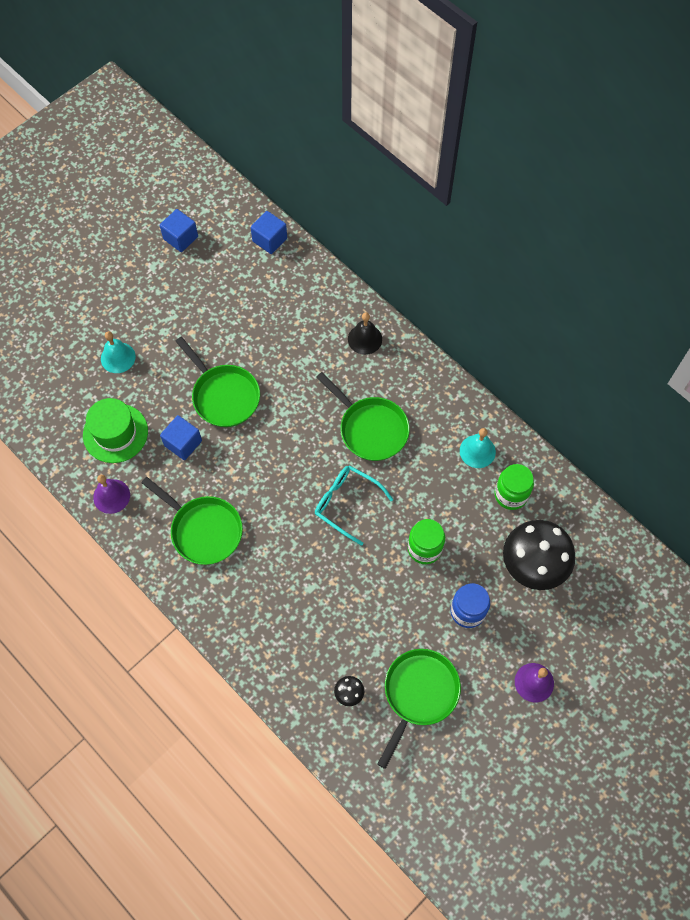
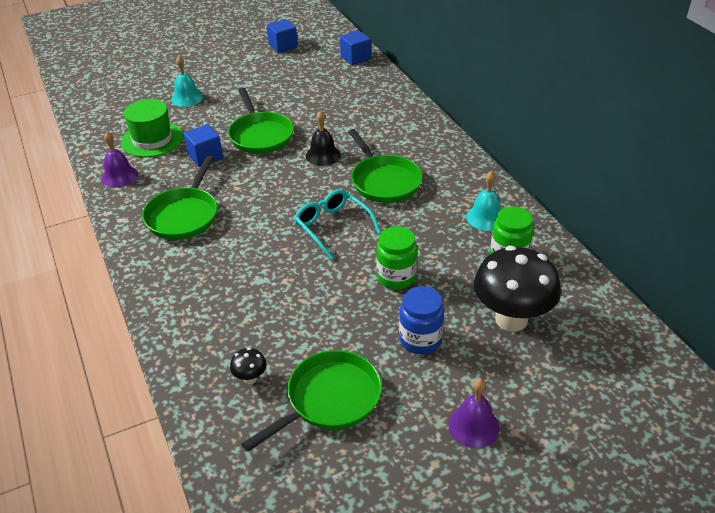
camera: 20 degrees right, 25 degrees down
(203, 530) = (184, 215): green pan -> green pan turned 45 degrees clockwise
(365, 339) = (408, 125): black bell -> black bell (323, 155)

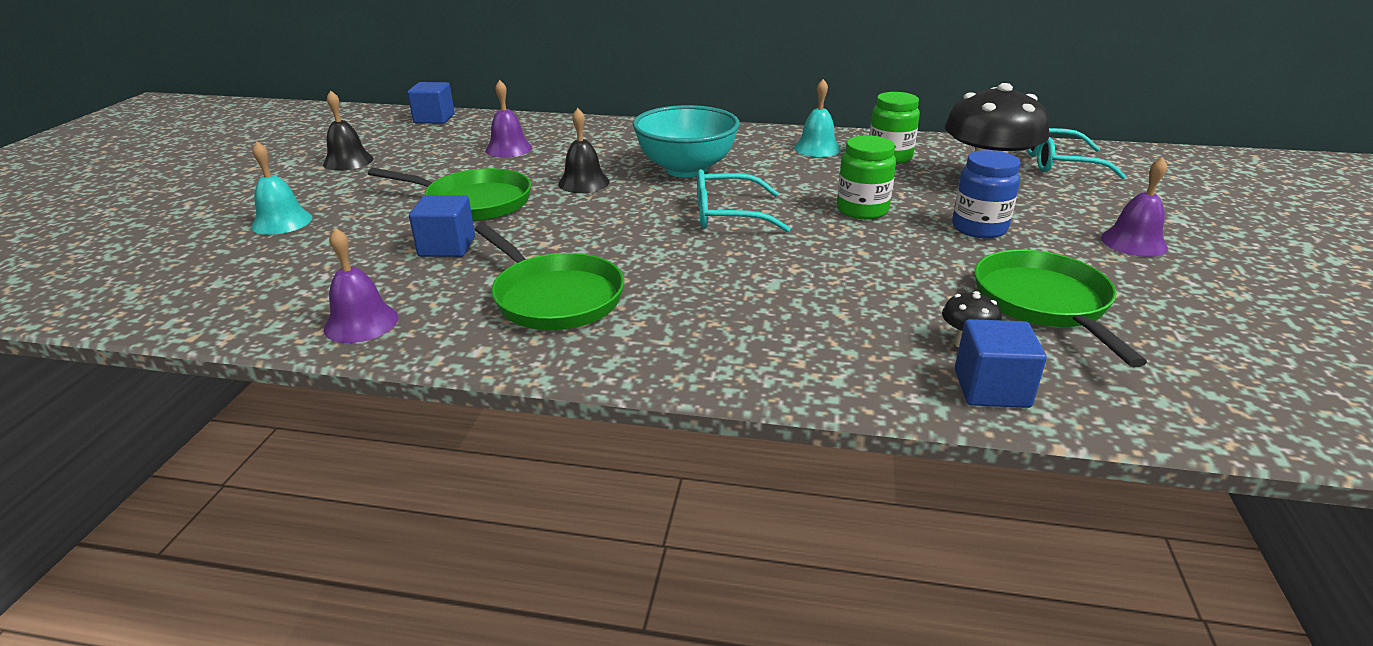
camera: 55 degrees left, 10 degrees down
(152, 139) = (323, 272): green hat -> none
(269, 71) = (348, 161): none -> black bell
(283, 46) = (316, 141): blue cube -> blue cube (991, 388)
(341, 106) = (509, 149): none -> purple bell
(384, 181) = (686, 169): green pan -> turquoise bowl
(604, 350) = (1060, 163): none -> turquoise glasses

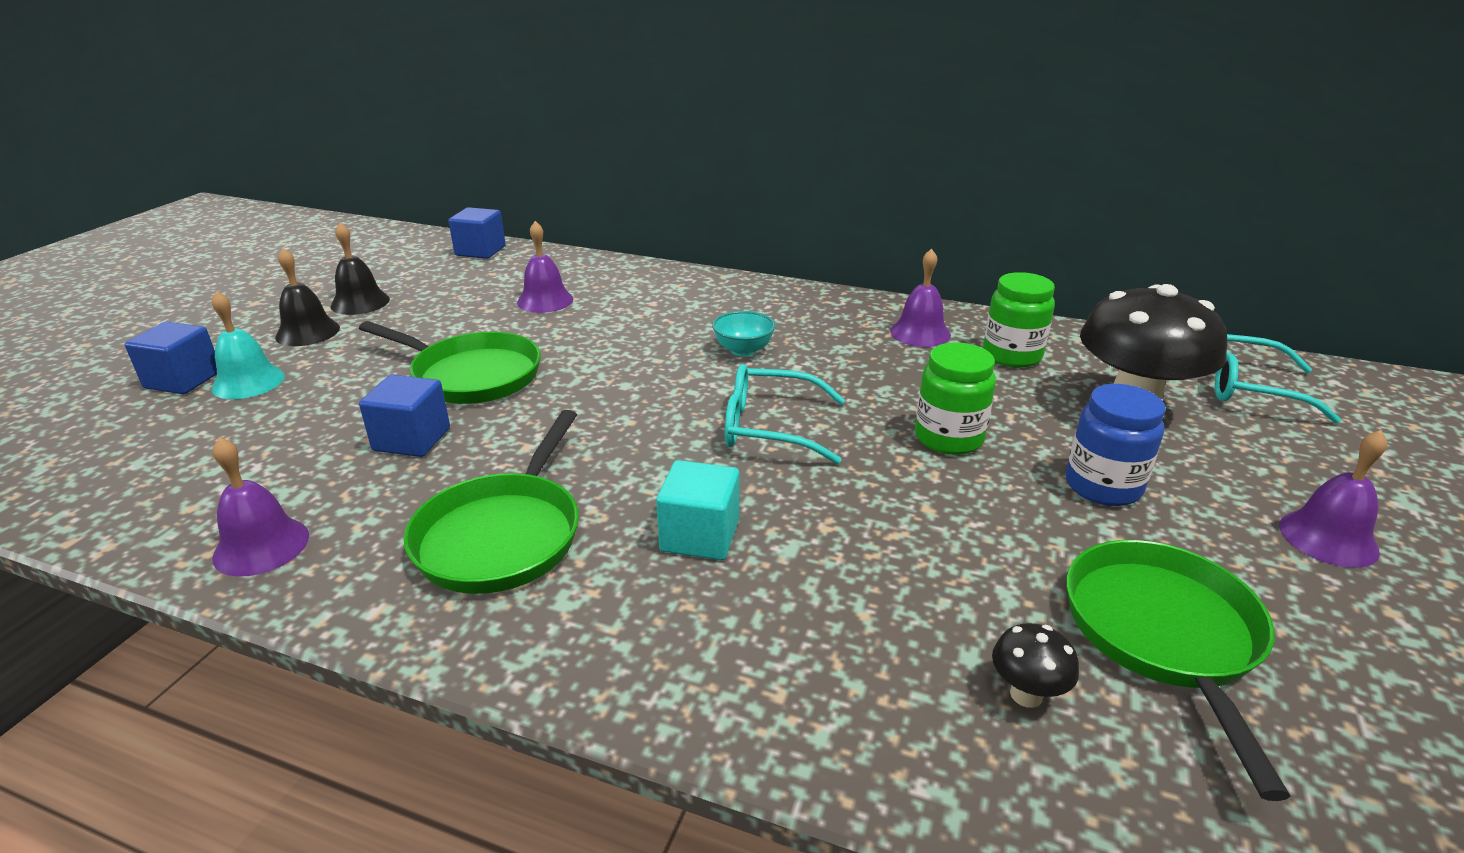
camera: 10 degrees right, 0 degrees up
(554, 297) = (503, 535): green pan -> green pan turned 45 degrees clockwise
(583, 183) = (611, 359): black bell -> black bell (308, 332)
(686, 169) = (743, 350): turquoise bowl -> turquoise bowl, size x0.48
(704, 283) = (700, 536): none -> turquoise cube
(817, 148) = (920, 333): turquoise bell -> purple bell
(991, 388) = (1042, 788): blue cube -> blue cube (183, 380)

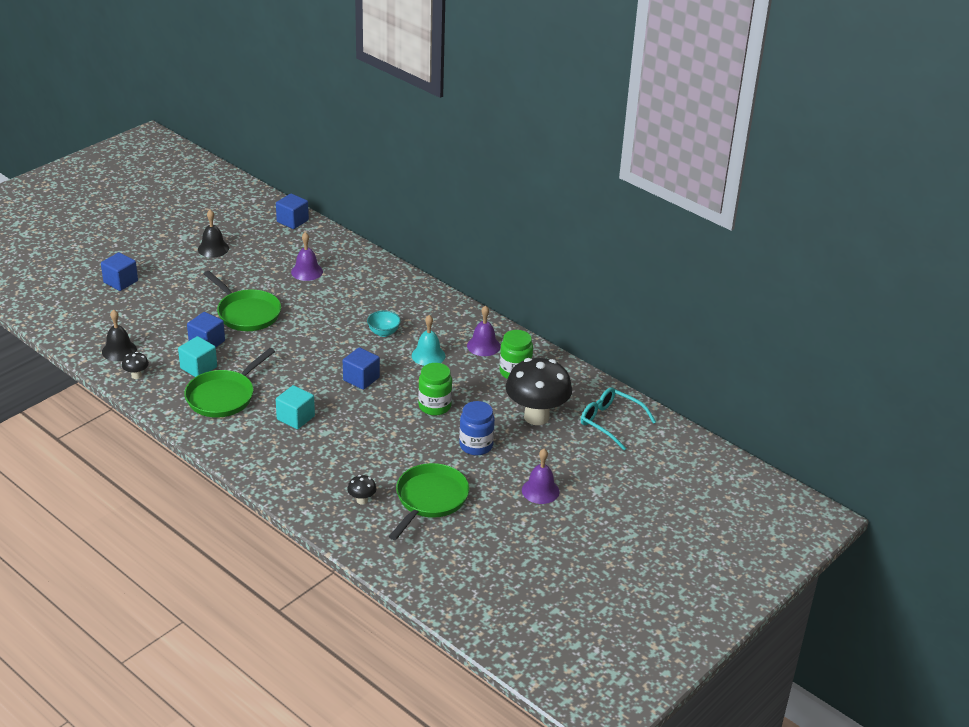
camera: 20 degrees right, 5 degrees up
(248, 382) = (148, 290): turquoise bell -> turquoise bell (428, 355)
(261, 546) = (136, 376): purple bell -> black mushroom
(308, 332) = (182, 264): black bell -> black bell (119, 350)
(414, 490) = (198, 368): none -> turquoise cube
(770, 427) = (361, 379): turquoise glasses -> blue cube

